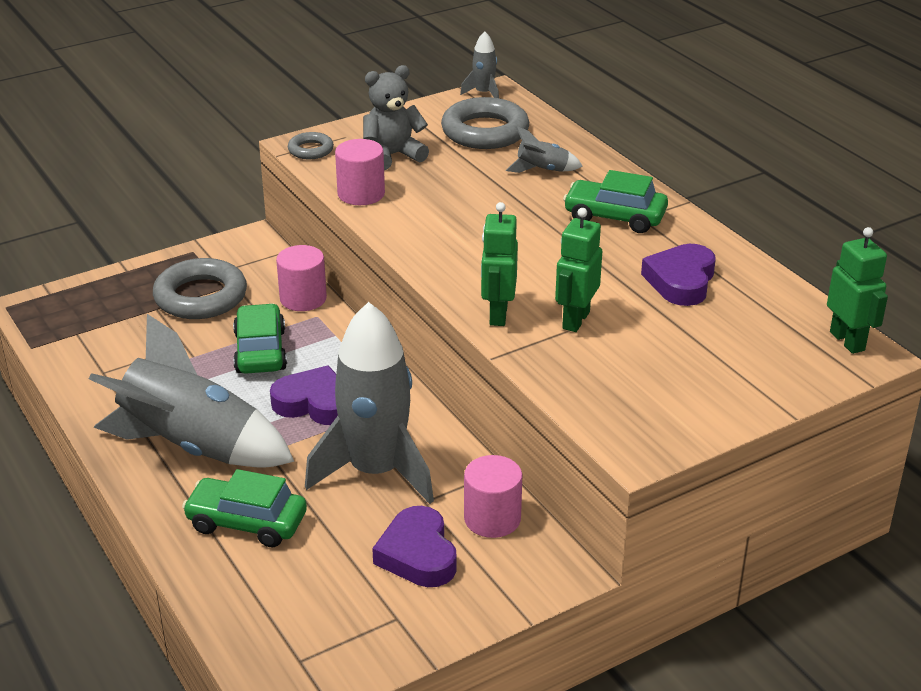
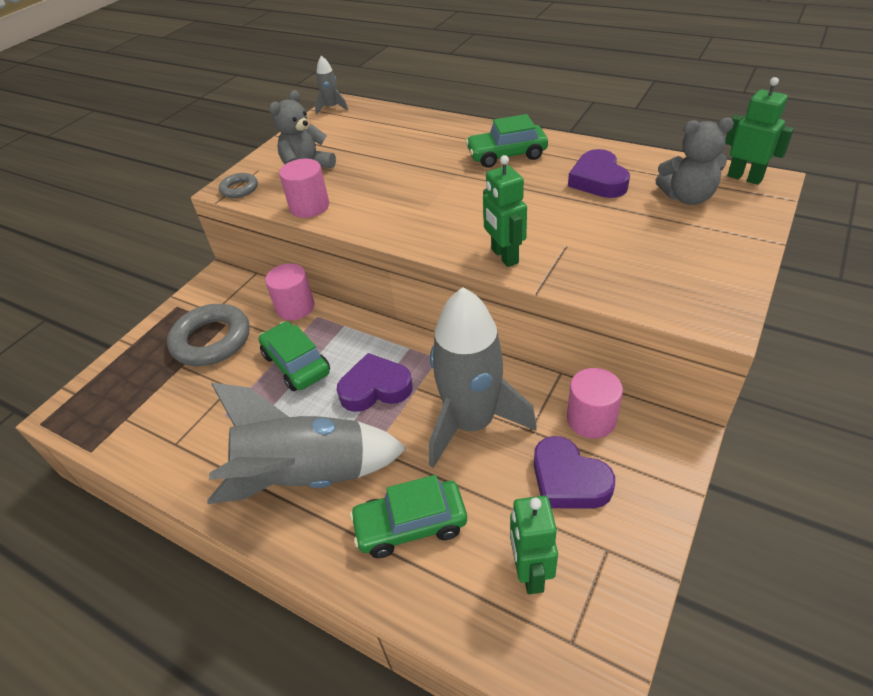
camera: 25 degrees left, 10 degrees up
(485, 131) = (358, 131): grey ring -> none
(542, 170) = (425, 142): grey rocket -> none
(575, 320) = (562, 237): green robot -> green robot (530, 572)
(755, 335) = (687, 197): none -> grey teddy bear

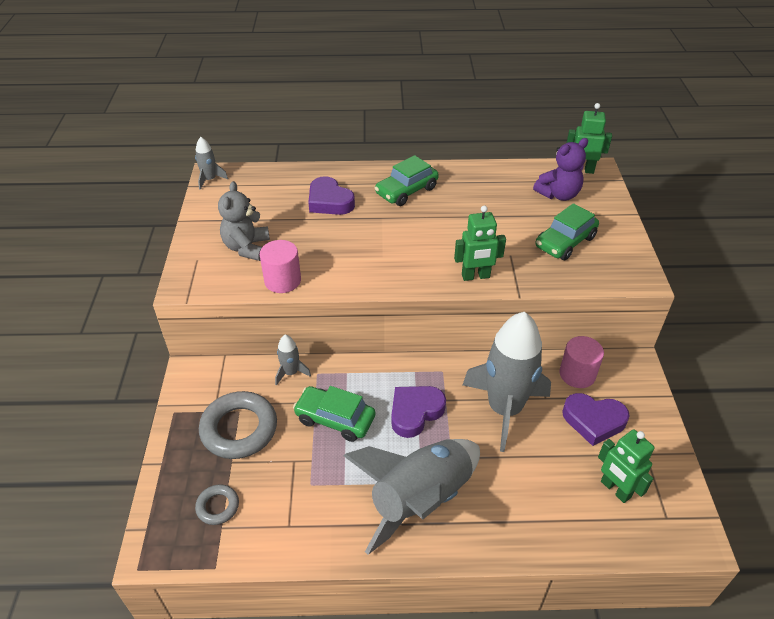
camera: 35 degrees left, 0 degrees up
(239, 189) = (197, 283): grey ring -> grey ring (218, 506)
(295, 307) = (291, 373): pink cylinder -> grey rocket
(411, 525) = (521, 497): green car -> green car (565, 242)
(504, 256) = (475, 276): green robot -> green robot turned 45 degrees counterclockwise
(598, 180) = (490, 196): purple heart -> purple heart (329, 201)
(687, 197) = (558, 194): grey teddy bear -> purple teddy bear

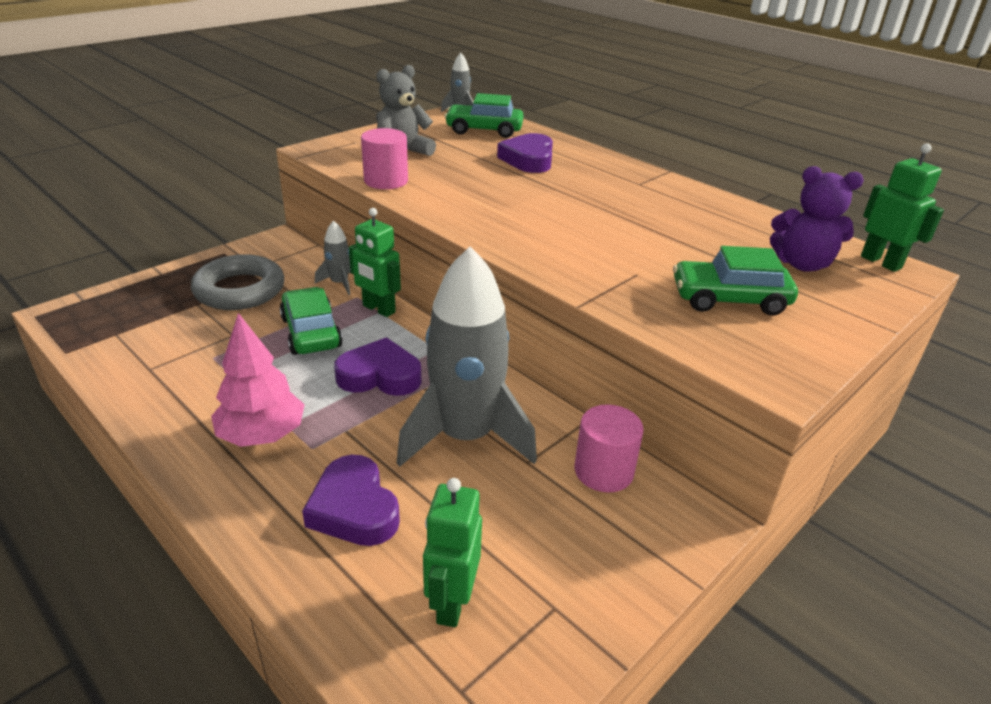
camera: 45 degrees right, 10 degrees down
(218, 506) = (138, 321): grey ring -> none
(406, 191) = (617, 184): green car -> green car (484, 130)
(420, 499) = (262, 435): grey rocket -> pink tree
(475, 276) = (562, 267): green robot -> green robot (378, 309)
(593, 421) = (545, 523): purple heart -> purple heart (354, 508)

